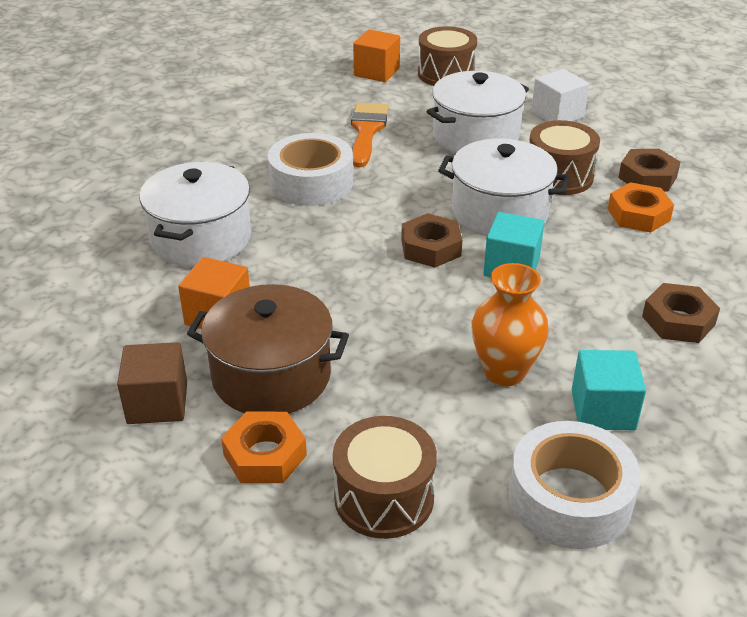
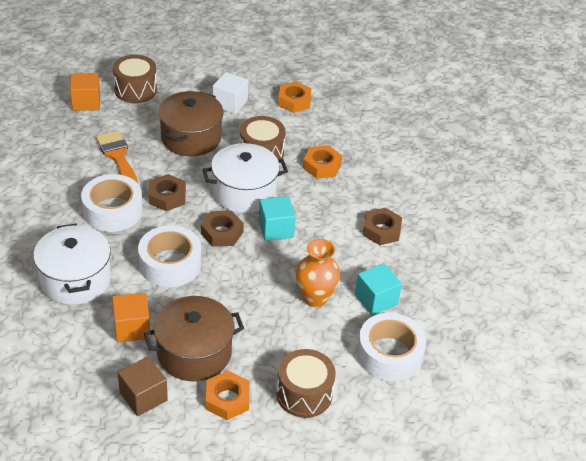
camera: 35 degrees left, 5 degrees up
(331, 260) = (170, 264): none -> white tape
(475, 136) = (191, 138): white pot -> brown pot
(647, 177) = (311, 136): brown nut -> brown nut (167, 197)
(651, 134) = (294, 101): none -> orange nut

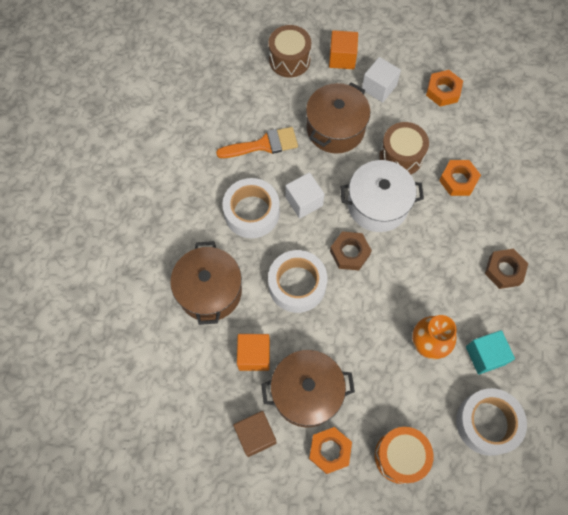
camera: 15 degrees right, 25 degrees up
(75, 279) = (210, 291): white pot -> brown pot
(86, 102) = (241, 71): orange cube -> orange cube (342, 58)
(117, 156) = (263, 145): orange brush -> orange brush turned 90 degrees clockwise
(167, 197) = (304, 201): brown nut -> white cube
(276, 229) = (401, 255): turquoise cube -> none
(304, 394) = (400, 456): brown drum -> orange drum

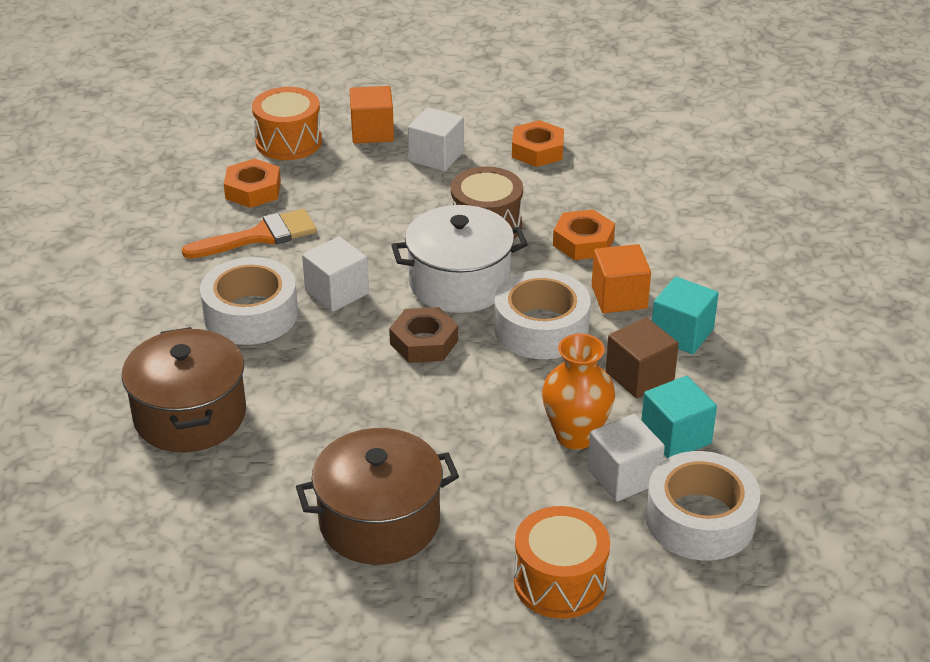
camera: 10 degrees left, 30 degrees down
(254, 355) = (279, 486): orange cube -> orange cube (619, 297)
(255, 435) = (296, 589): brown cube -> brown cube (639, 376)
(289, 60) = (288, 141): brown drum -> orange drum
(297, 284) = (341, 390): white tape -> white tape (541, 328)
(329, 450) = (433, 591): orange nut -> orange nut (253, 190)
(335, 129) = (375, 207): brown pot -> none
(449, 382) = (623, 476): none -> white cube
(504, 270) = (681, 334): brown nut -> turquoise cube

